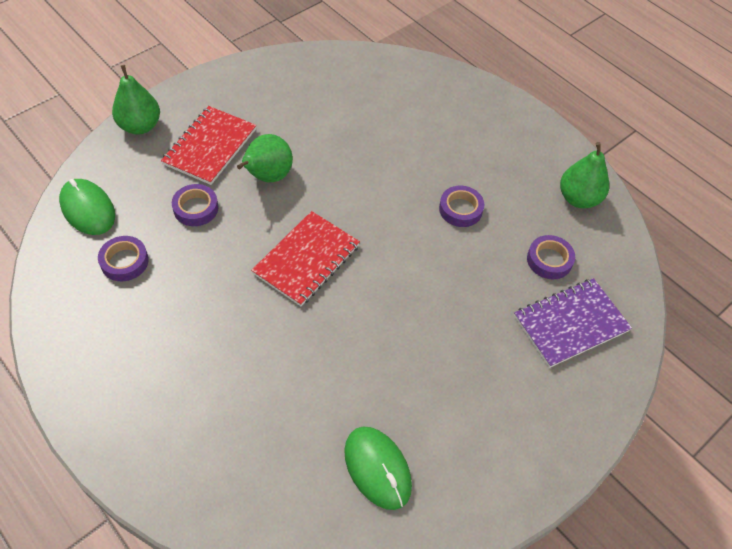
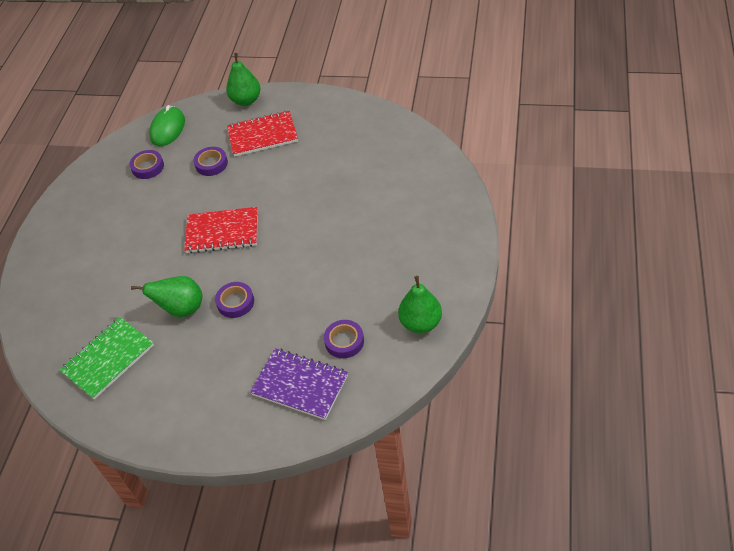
camera: 60 degrees right, 5 degrees down
(267, 176) = (267, 172): green pear -> green pear (182, 309)
(377, 468) = (108, 359): green mouse -> green notebook
(460, 209) = (339, 271): purple tape -> purple tape (235, 302)

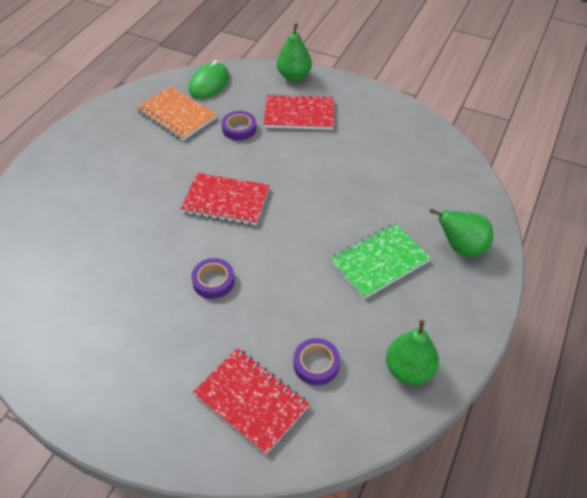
camera: 10 degrees right, 0 degrees up
(108, 359) = (61, 303): green notebook -> green notebook (379, 262)
(148, 167) = (176, 115): purple tape -> orange notebook
(182, 309) = (156, 271): green pear -> green pear (461, 248)
(300, 385) = (251, 401): purple notebook -> red notebook

